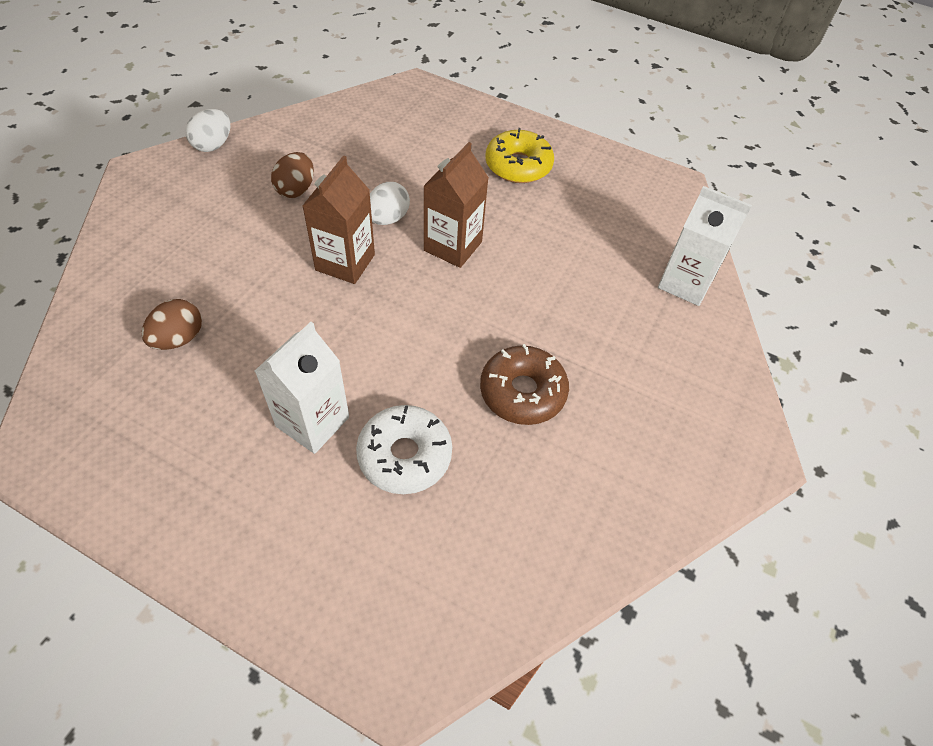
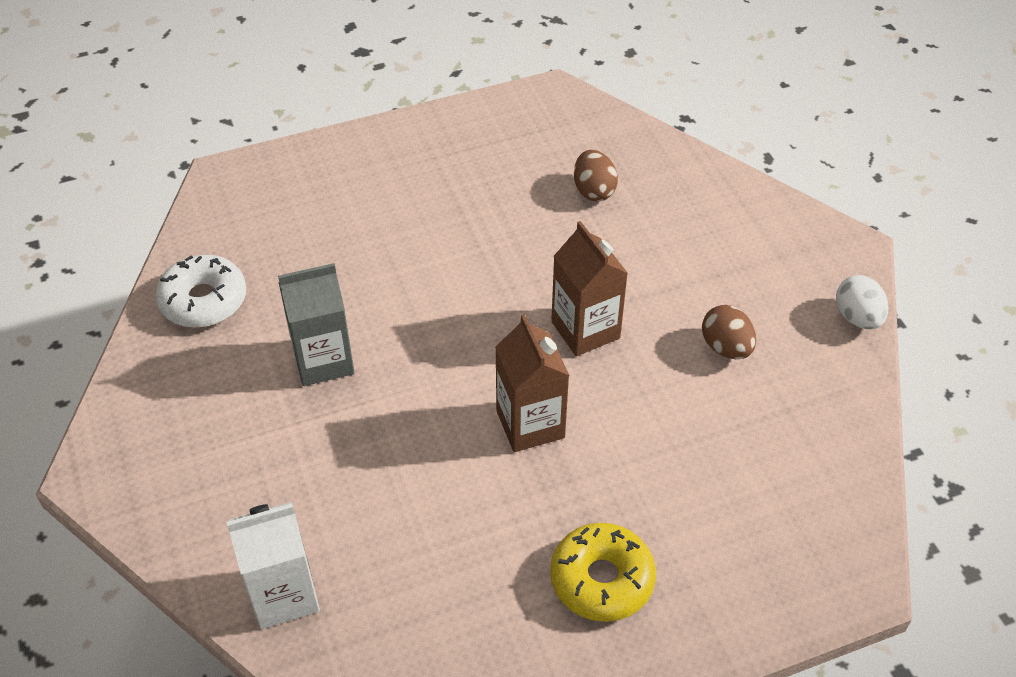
camera: 135 degrees right, 5 degrees down
(312, 422) = (436, 225): white carton -> none
(388, 219) = (617, 396): white egg -> none
(404, 455) = (353, 257): white donut -> white donut (204, 300)
(522, 392) = (323, 360): brown donut -> grey carton

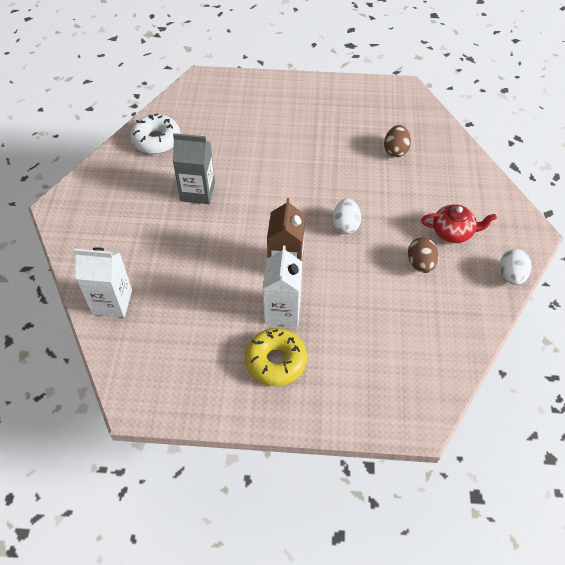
camera: 25 degrees right, 5 degrees up
(567, 498) = (282, 311): none -> white carton
(585, 330) = (345, 225): brown carton -> white egg
(744, 284) = (453, 232): none -> red teapot

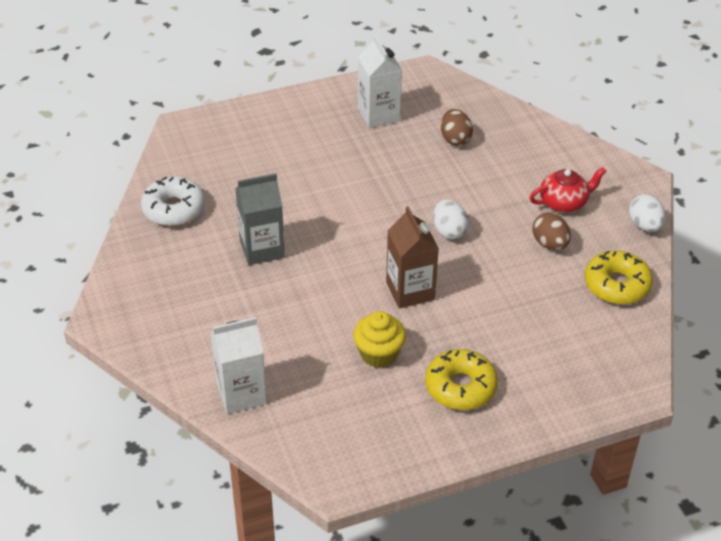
camera: 25 degrees left, 10 degrees down
(230, 308) = (379, 354): none -> yellow cupcake
(282, 311) = (436, 337): white carton -> white carton (378, 114)
(456, 320) = (616, 285): none -> yellow donut

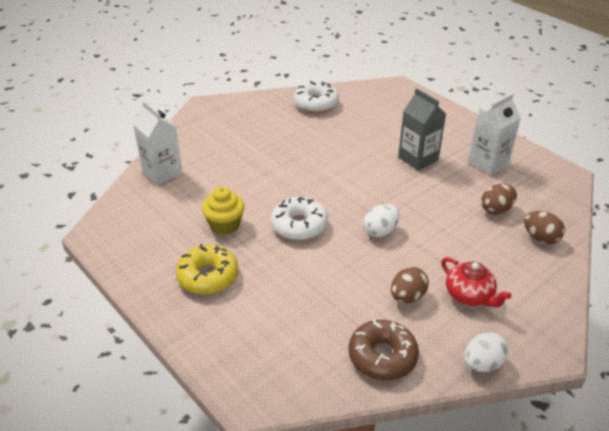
camera: 70 degrees right, 5 degrees down
(262, 249) = (301, 146): grey carton -> grey carton (418, 159)
(410, 291) = (299, 225): brown carton -> white donut
(508, 128) = (540, 238): none -> brown egg
(616, 285) = (382, 356): yellow donut -> brown donut

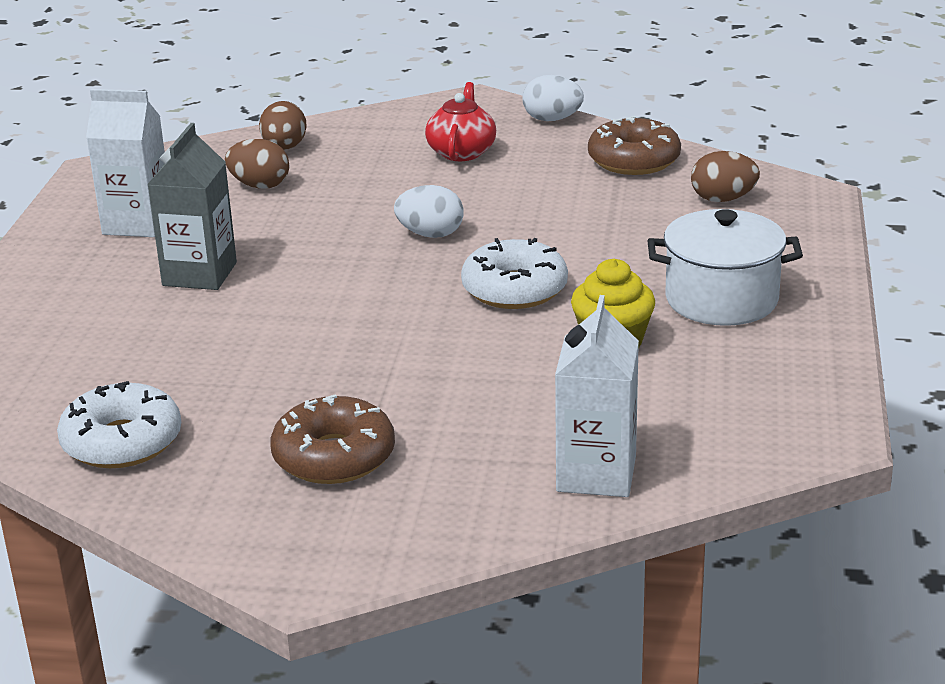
camera: 130 degrees left, 10 degrees down
(208, 276) = (721, 299): yellow donut -> white pot
(250, 132) = (334, 456): none -> brown donut
(407, 297) = (524, 179): brown egg -> brown egg (723, 199)

